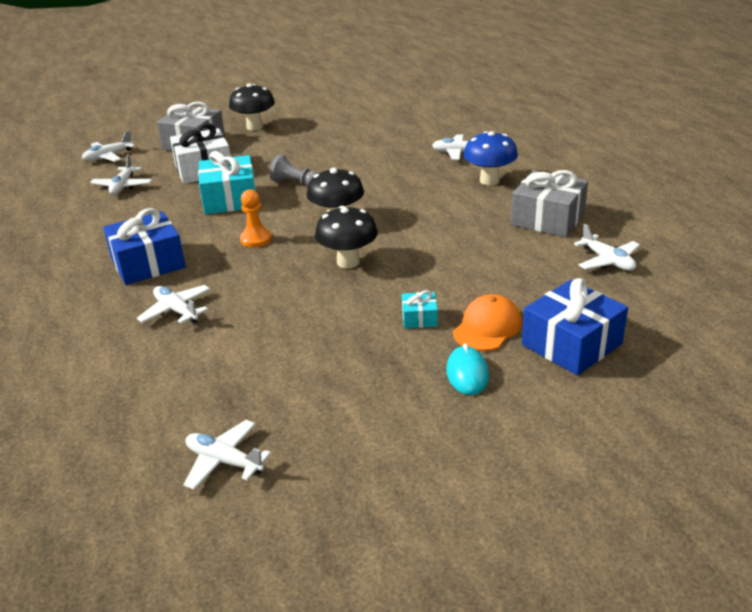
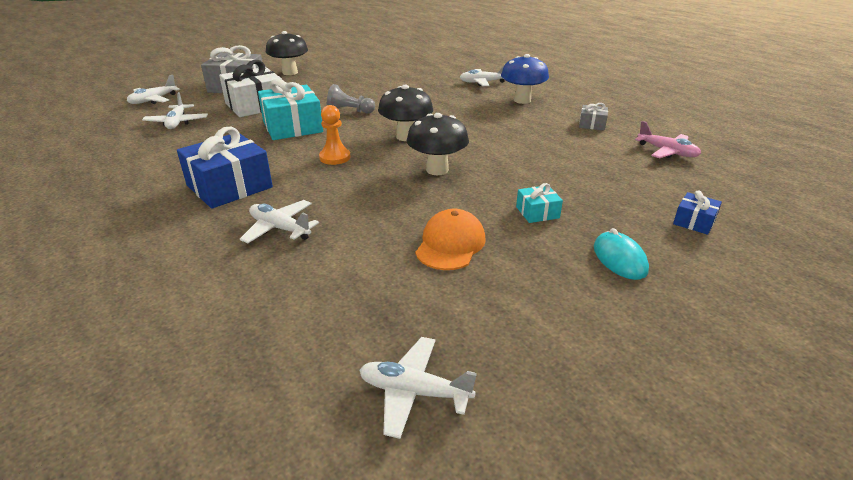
camera: 15 degrees left, 0 degrees up
(487, 327) = (607, 214): orange cap -> orange cap (450, 244)
(547, 219) = (592, 124): grey gift -> grey gift, size x0.48
(571, 344) = (694, 222): blue gift -> blue gift, size x0.48
(607, 261) = (667, 152): white plane -> pink plane

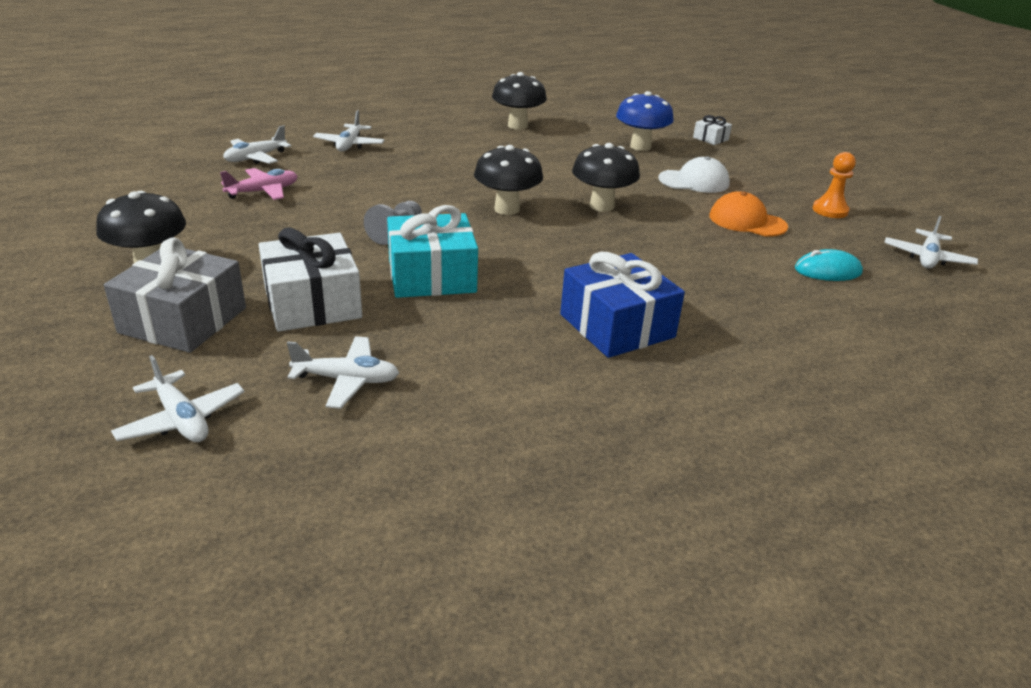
camera: 80 degrees left, 0 degrees up
(280, 228) = (721, 296): white plane -> white plane (256, 158)
(335, 157) = (551, 254): orange pawn -> orange pawn (830, 210)
(522, 100) = (429, 138): blue mushroom -> blue mushroom (640, 147)
(537, 212) = (694, 181): turquoise gift -> white cap
(592, 124) = (517, 126): grey gift -> black mushroom
(619, 259) = (762, 171): turquoise mouse -> turquoise mouse (827, 271)
(667, 152) = (591, 116): pink plane -> pink plane (263, 192)
(694, 222) = (710, 139): blue gift -> white gift

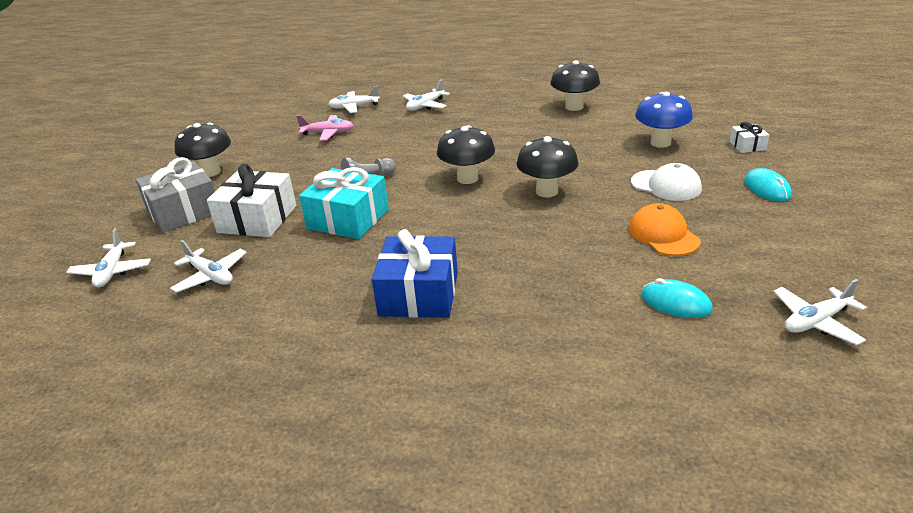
camera: 40 degrees right, 0 degrees up
(769, 170) = (767, 188): none -> turquoise mouse
(830, 210) = (773, 244): orange pawn -> none

